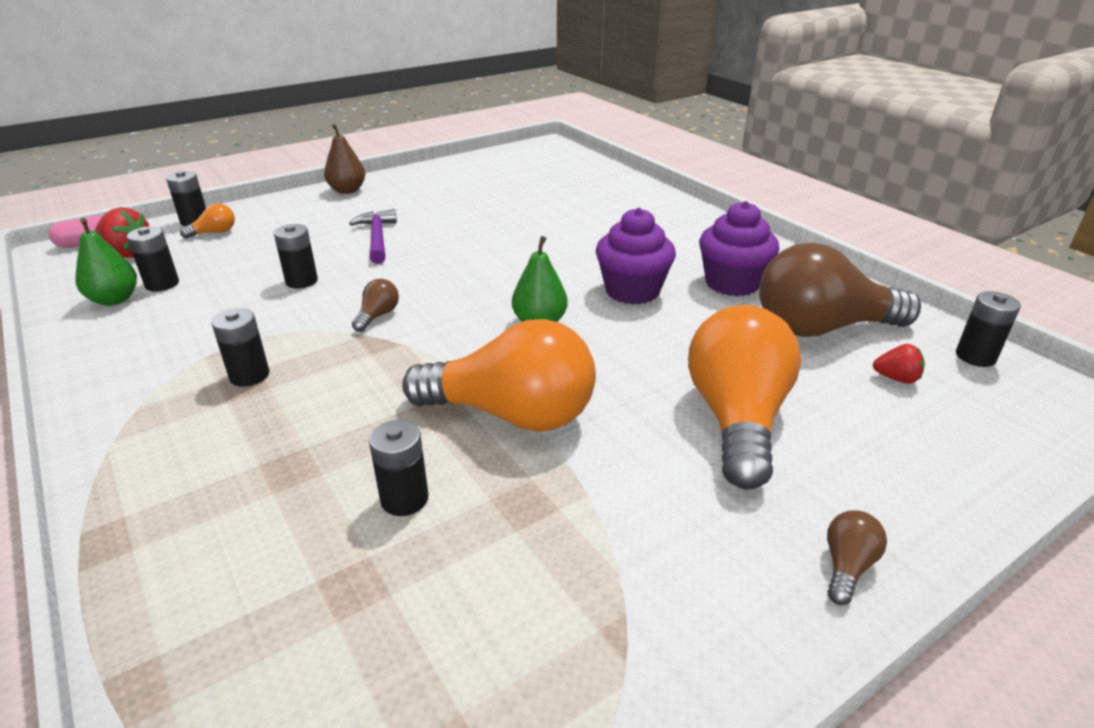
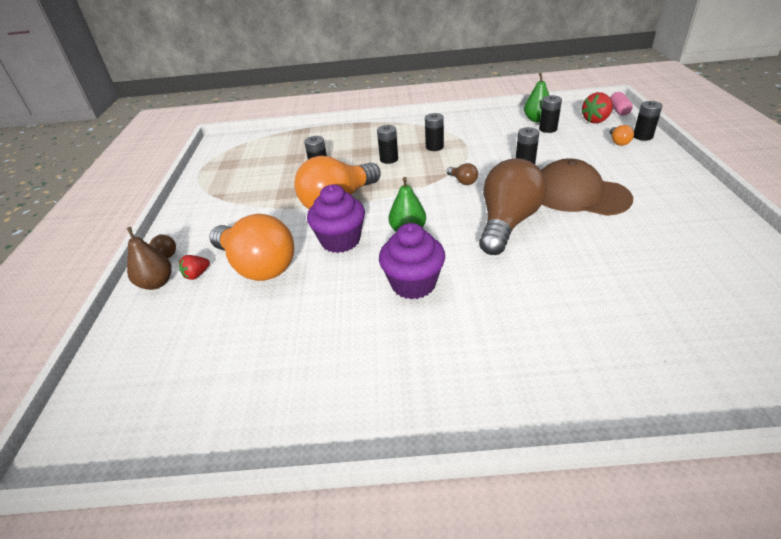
camera: 125 degrees right, 5 degrees up
(347, 190) = (696, 194): brown pear -> brown pear (156, 283)
(377, 238) = (579, 194): purple hammer -> brown cap
(732, 283) = (379, 347): purple cupcake -> purple cupcake (340, 241)
(821, 328) = (279, 359): brown light bulb -> brown light bulb (507, 223)
(896, 378) = (201, 357): red strawberry -> red strawberry (197, 275)
(975, 356) = (158, 430): black battery -> black battery (389, 159)

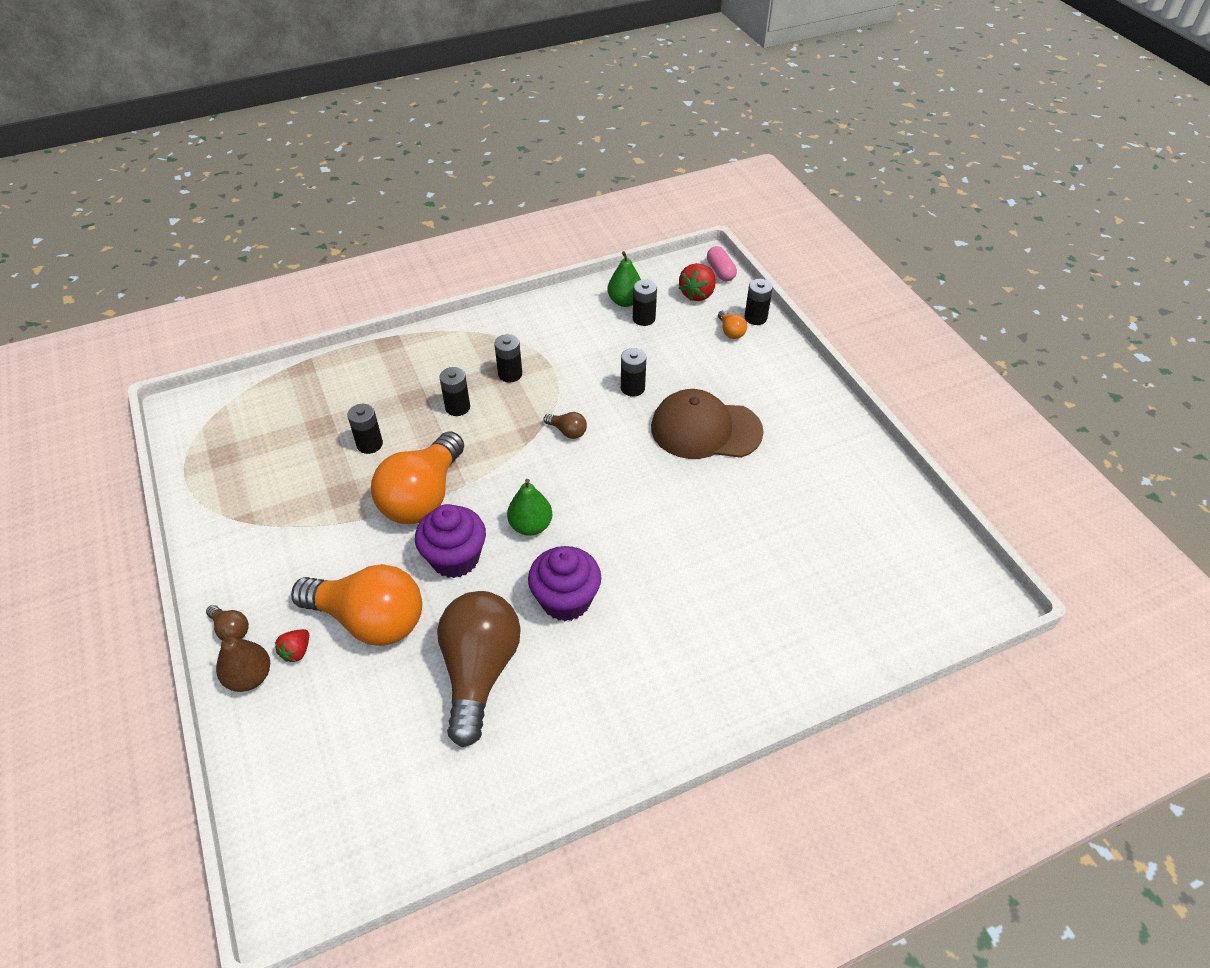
camera: 25 degrees left, 10 degrees up
(507, 223) = (639, 490): brown light bulb -> brown light bulb (479, 672)

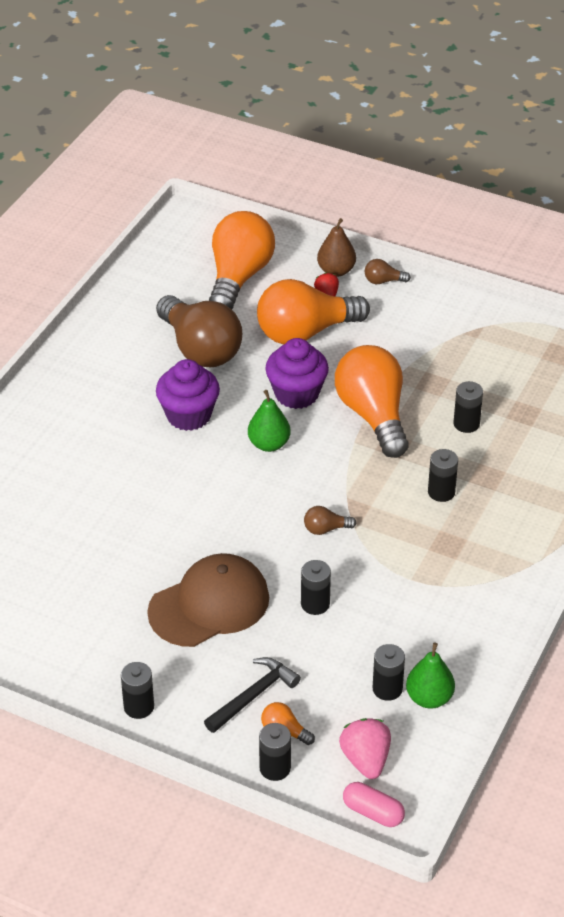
camera: 140 degrees right, 5 degrees down
(342, 744) = (239, 277): none -> orange light bulb
(510, 374) = (438, 548): black battery -> black battery (139, 707)
(697, 294) = (365, 760): red strawberry -> pink strawberry
(731, 359) = (253, 695): none -> black hammer

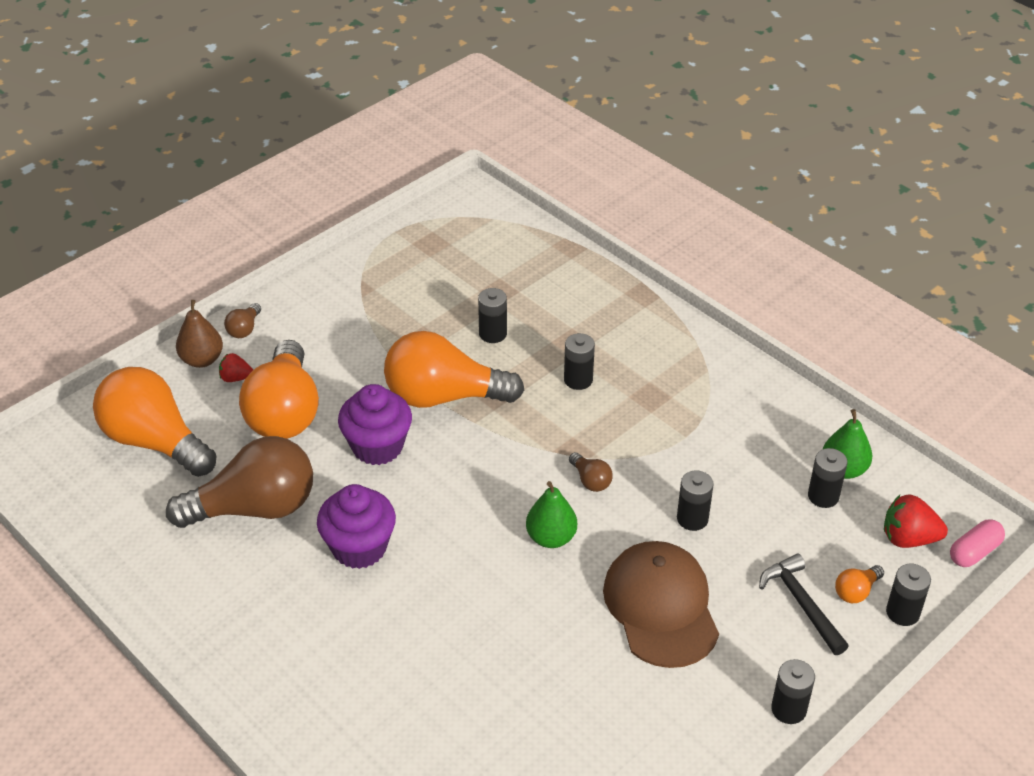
camera: 70 degrees left, 0 degrees up
(269, 444) = (442, 491): green pear -> green pear (551, 538)
(326, 529) = (590, 480): brown light bulb -> brown light bulb turned 45 degrees counterclockwise
(365, 760) = (908, 538): pink strawberry -> red strawberry

